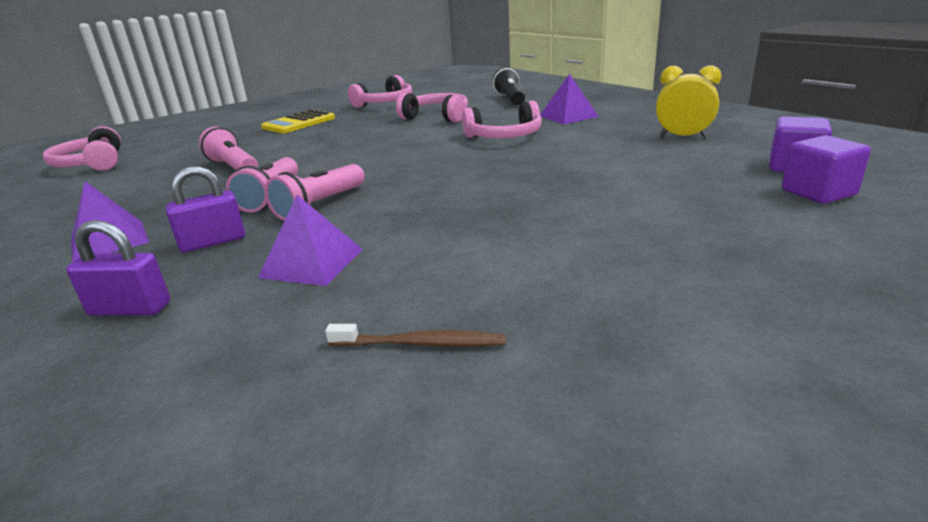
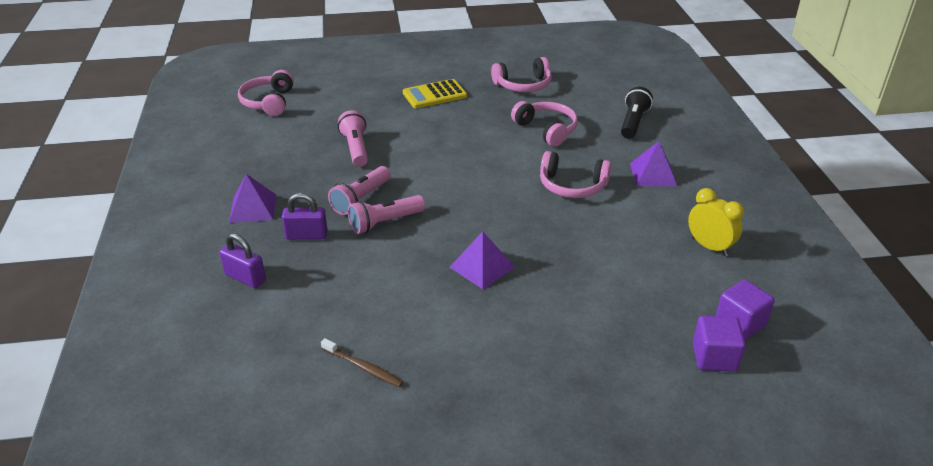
camera: 25 degrees right, 10 degrees up
(312, 263) = (349, 280): purple pyramid -> purple pyramid (482, 267)

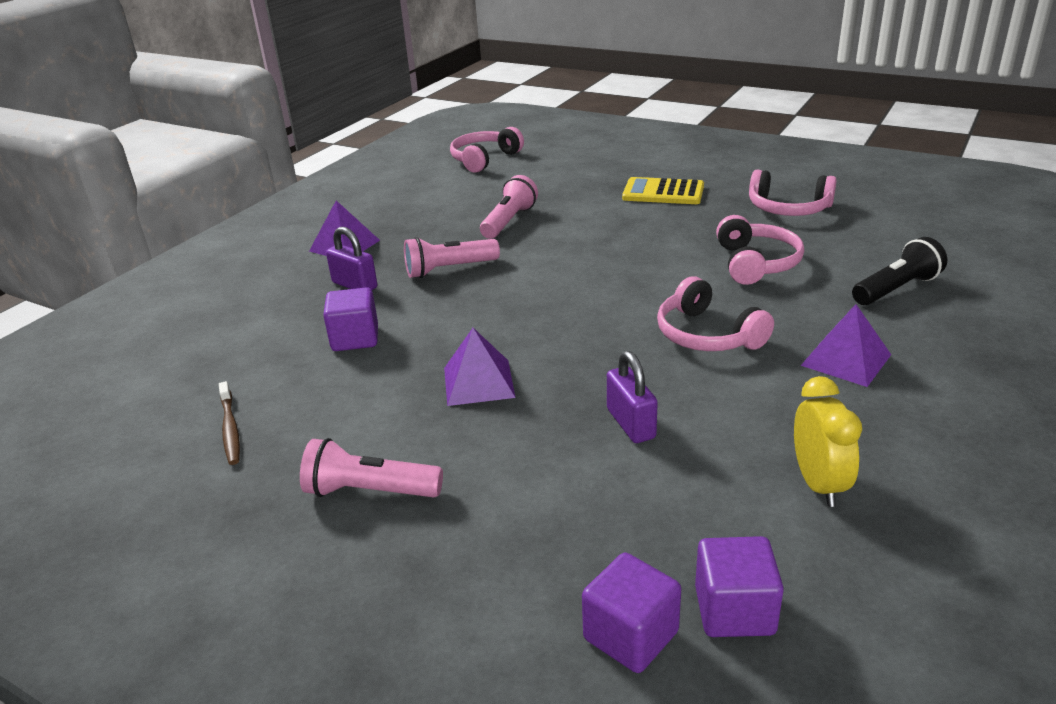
camera: 40 degrees right, 5 degrees down
(245, 278) = (255, 303): purple padlock -> purple padlock (631, 424)
(362, 272) = (355, 338): none -> purple cube
(385, 223) = (441, 299): pink flashlight -> pink flashlight (369, 491)

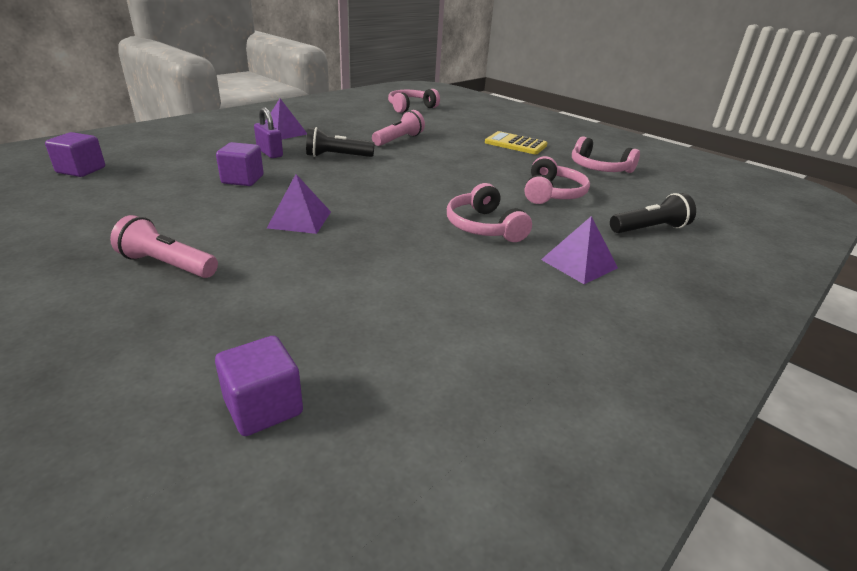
camera: 10 degrees right, 0 degrees up
(230, 429) = (116, 210): brown toothbrush -> none
(449, 269) = (337, 156): pink flashlight -> black flashlight
(631, 424) = (384, 267): purple padlock -> none
(734, 610) = (360, 411): purple cube -> purple cube (81, 170)
(818, 484) = (498, 339): yellow clock -> none

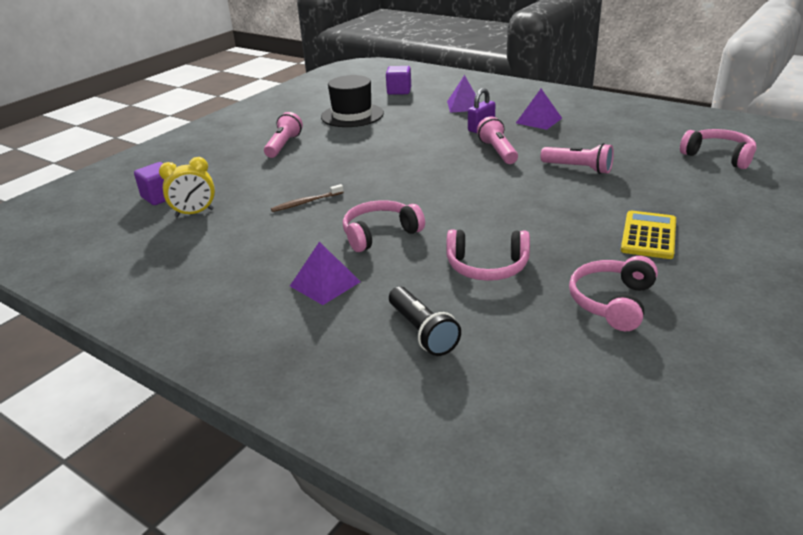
camera: 85 degrees right, 0 degrees up
(122, 206) = (352, 115): none -> black hat
(242, 179) = (417, 132): purple cube -> none
(300, 219) = (358, 164): purple pyramid -> purple pyramid (464, 105)
(337, 156) = (498, 151): black flashlight -> pink flashlight
(363, 359) = (194, 213): none -> yellow clock
(386, 261) = (306, 202): none -> brown toothbrush

